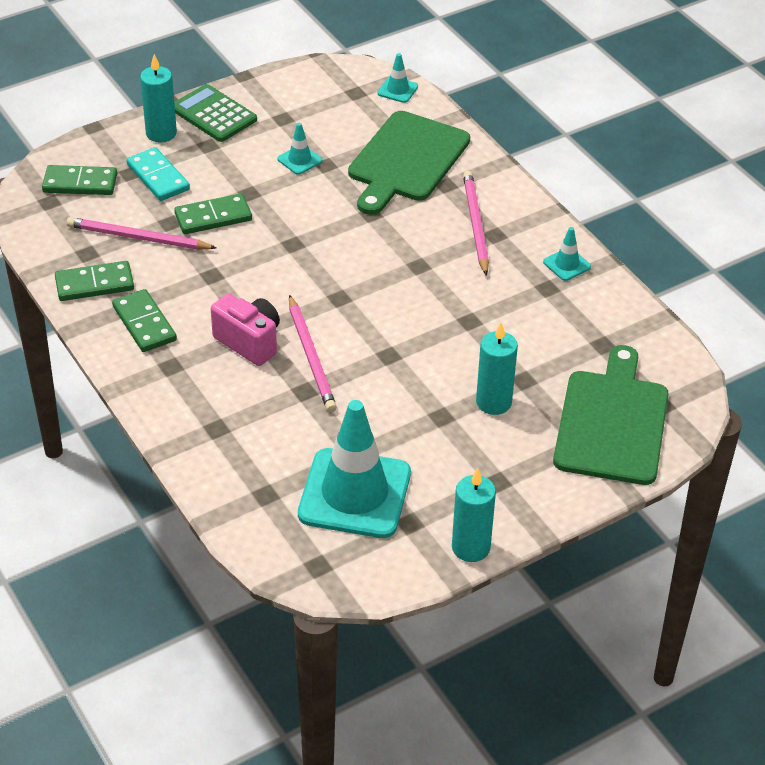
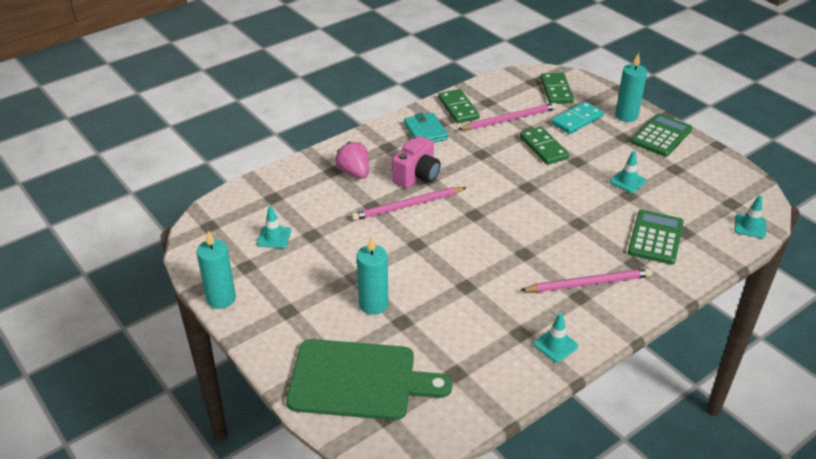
camera: 85 degrees right, 5 degrees down
(138, 238) = (509, 119): pink pencil -> pink pencil turned 60 degrees clockwise
(144, 323) = (425, 131): green domino -> turquoise wallet
(226, 404) = (354, 173): none -> pink strawberry
(354, 494) = (274, 237): turquoise traffic cone -> turquoise traffic cone, size x0.42
(406, 160) = (655, 238): green cutting board -> green calculator

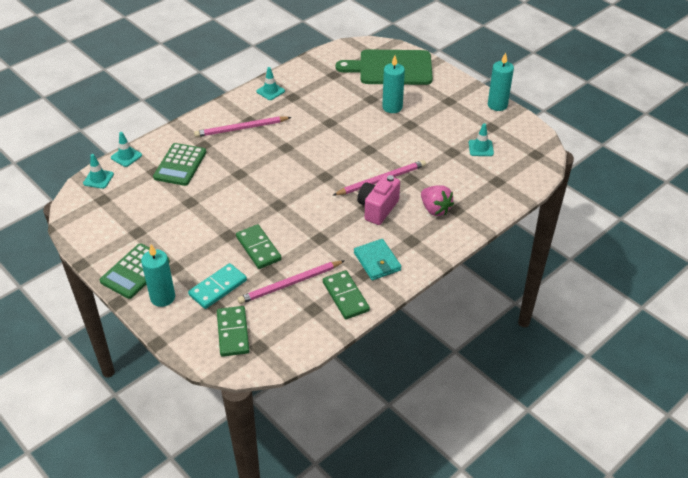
camera: 175 degrees right, 5 degrees up
(628, 181) = (186, 215): turquoise traffic cone -> turquoise traffic cone (126, 156)

